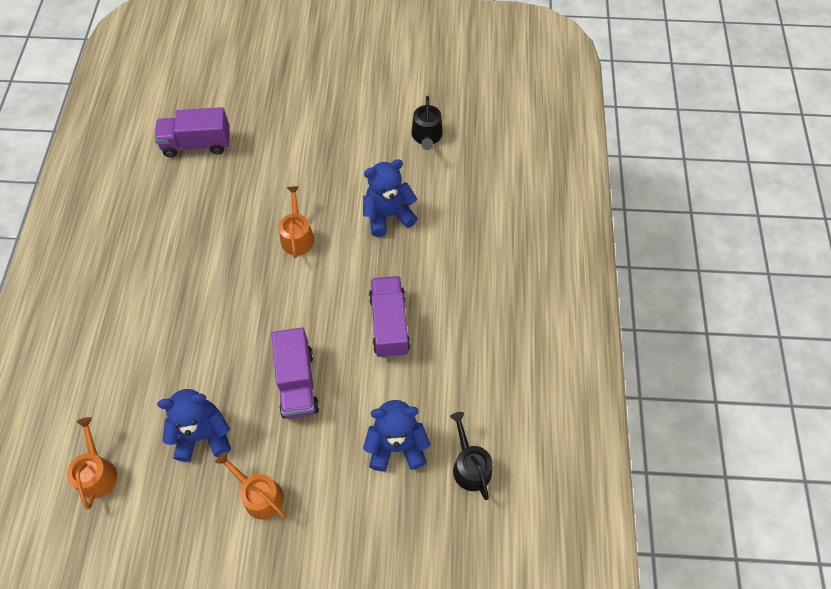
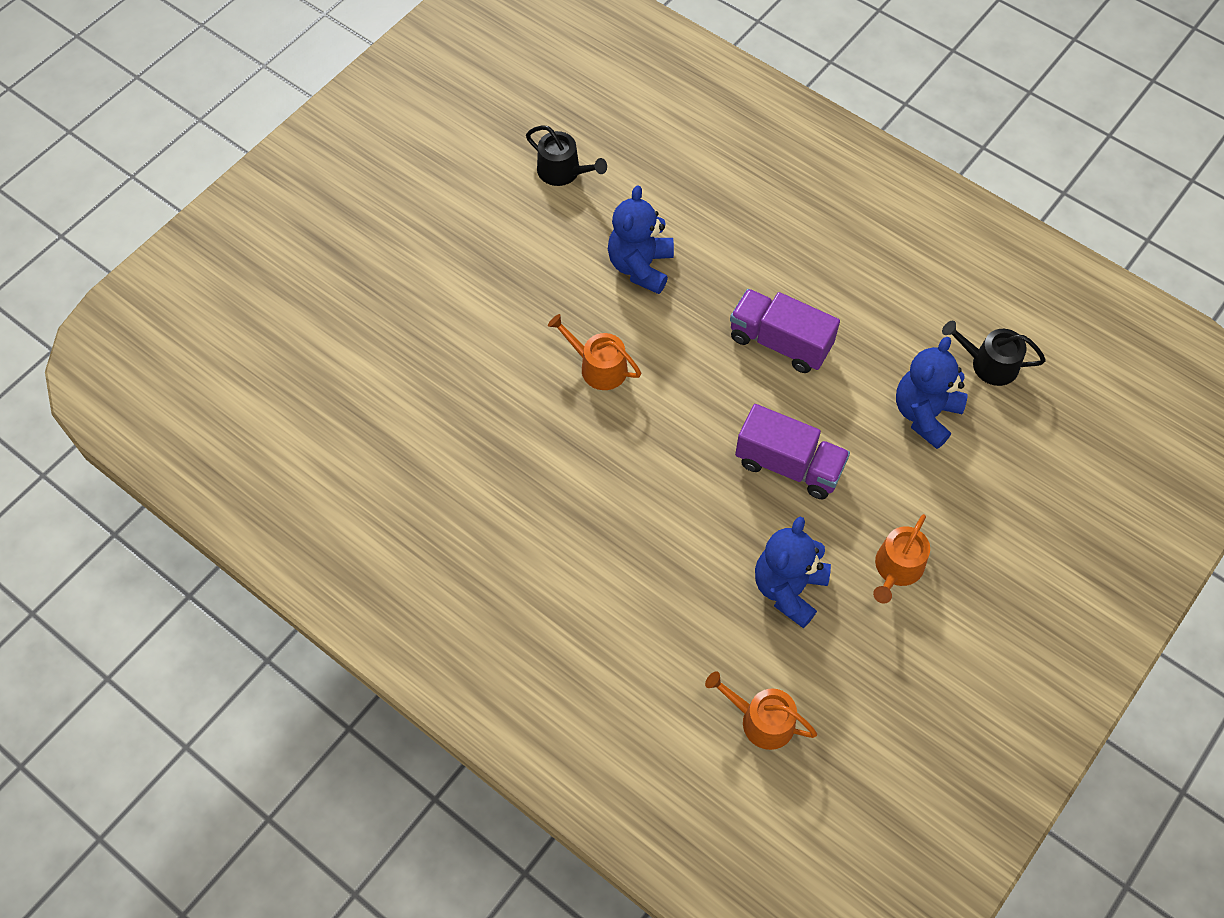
camera: 55 degrees left, 0 degrees up
(197, 144) = (374, 400): purple truck -> none
(259, 495) = (896, 569): orange watering can -> orange watering can turned 45 degrees counterclockwise

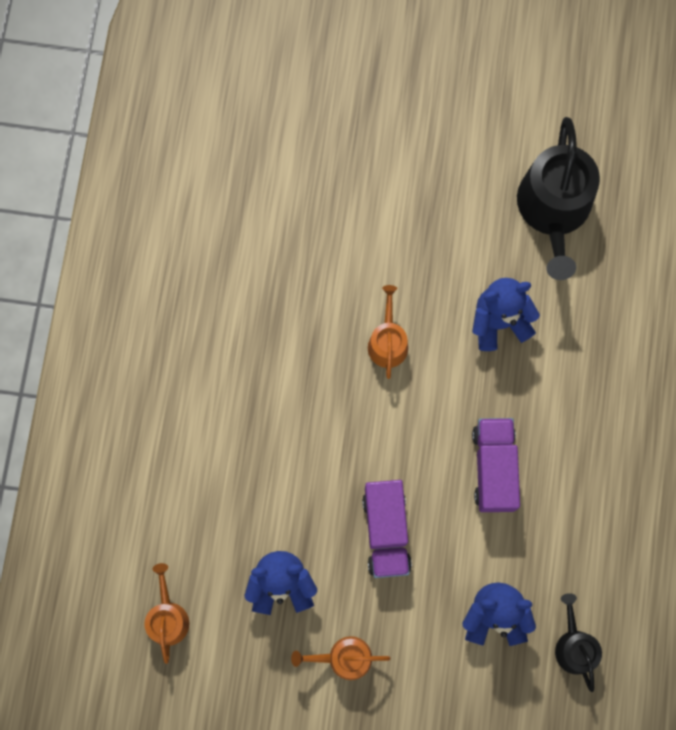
camera: 60 degrees right, 15 degrees up
(563, 172) = (553, 210): black watering can -> black watering can, size x1.90

